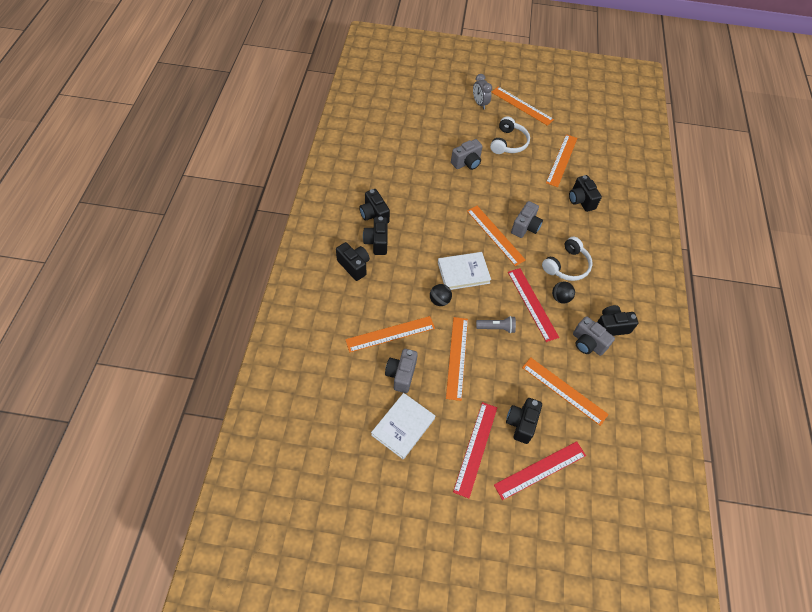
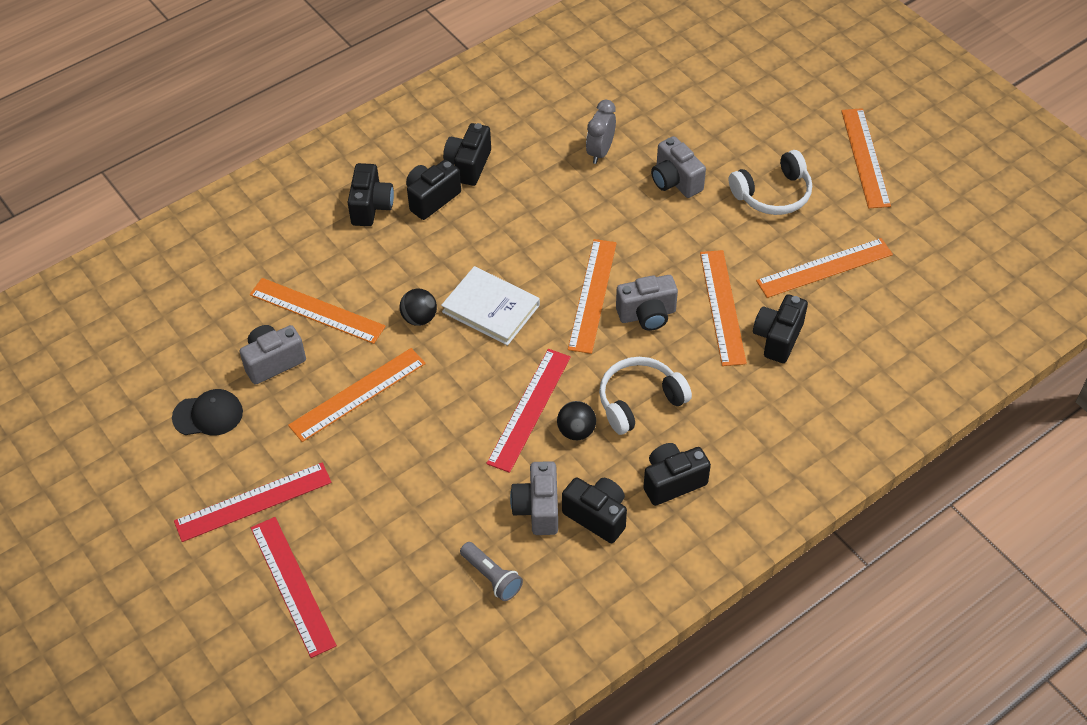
camera: 50 degrees right, 5 degrees down
(403, 426) = (208, 415): white book -> black cap
(467, 163) = (675, 181): grey camera -> grey camera turned 45 degrees clockwise
(479, 103) = (801, 116): grey clock -> grey clock (600, 152)
(496, 328) = (447, 400): grey flashlight -> grey flashlight (492, 577)
(521, 423) = (336, 522): black camera -> black camera (672, 482)
(540, 470) = (292, 585): red ruler -> red ruler turned 45 degrees clockwise
(564, 390) = (434, 533): orange ruler -> orange ruler (722, 307)
(566, 265) = (639, 401): white headphones -> white headphones turned 150 degrees clockwise

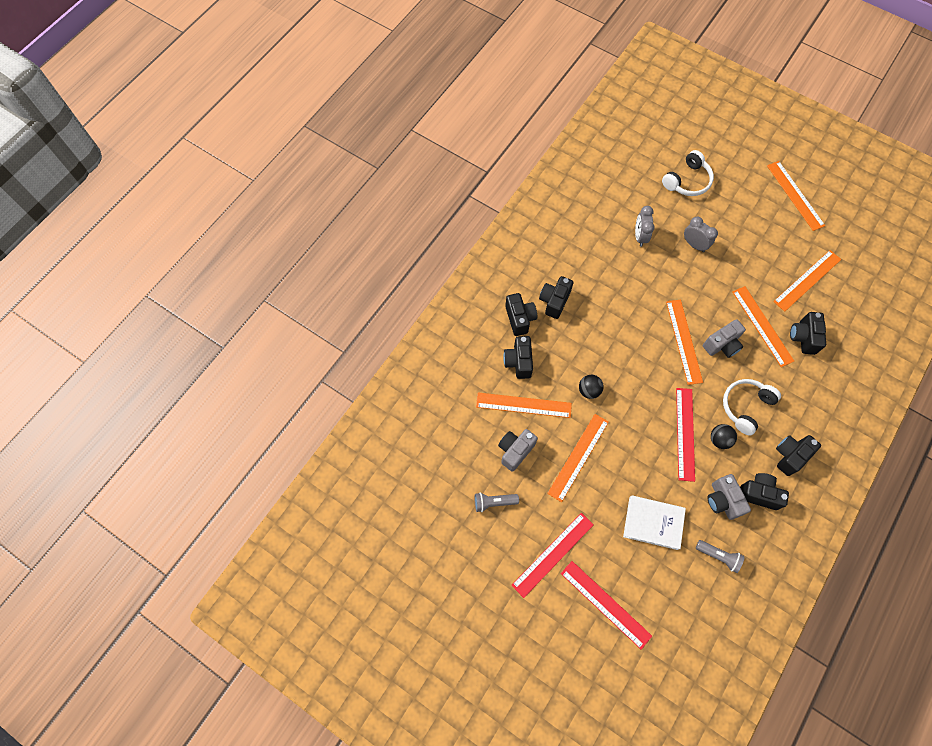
camera: 20 degrees left, 15 degrees up
(208, 415) = (494, 502): black cap -> grey flashlight
(468, 165) = (565, 270): black camera -> black camera (518, 362)
(491, 308) = (628, 370): white book -> white book (653, 523)
(675, 181) = (694, 245): grey camera -> grey clock
(773, 194) = (754, 237): white headphones -> white headphones (687, 181)

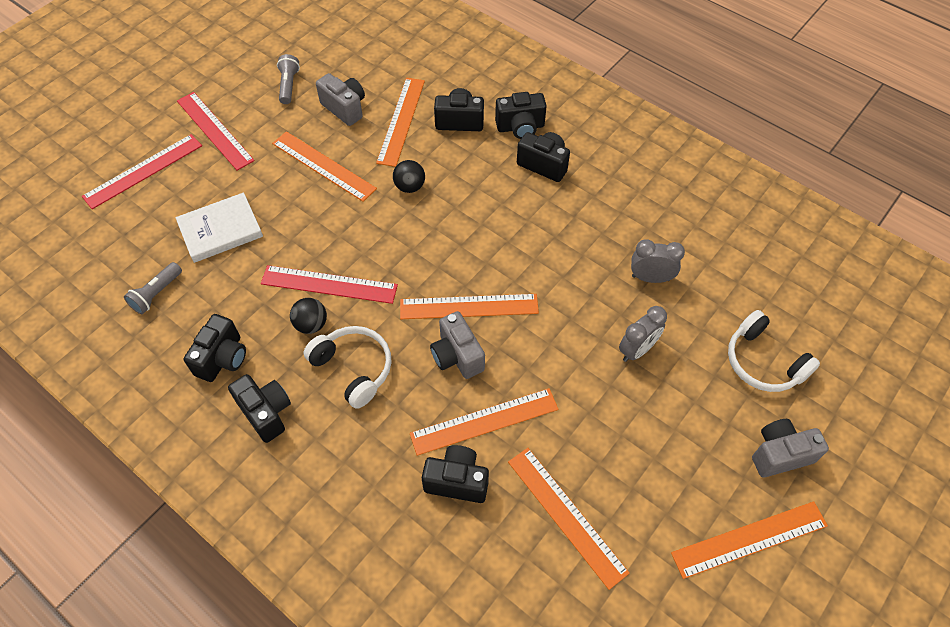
camera: 95 degrees right, 10 degrees down
(653, 523) = (220, 230): white book -> white book turned 45 degrees clockwise
(722, 500) = (226, 312): grey camera -> grey camera (780, 454)

